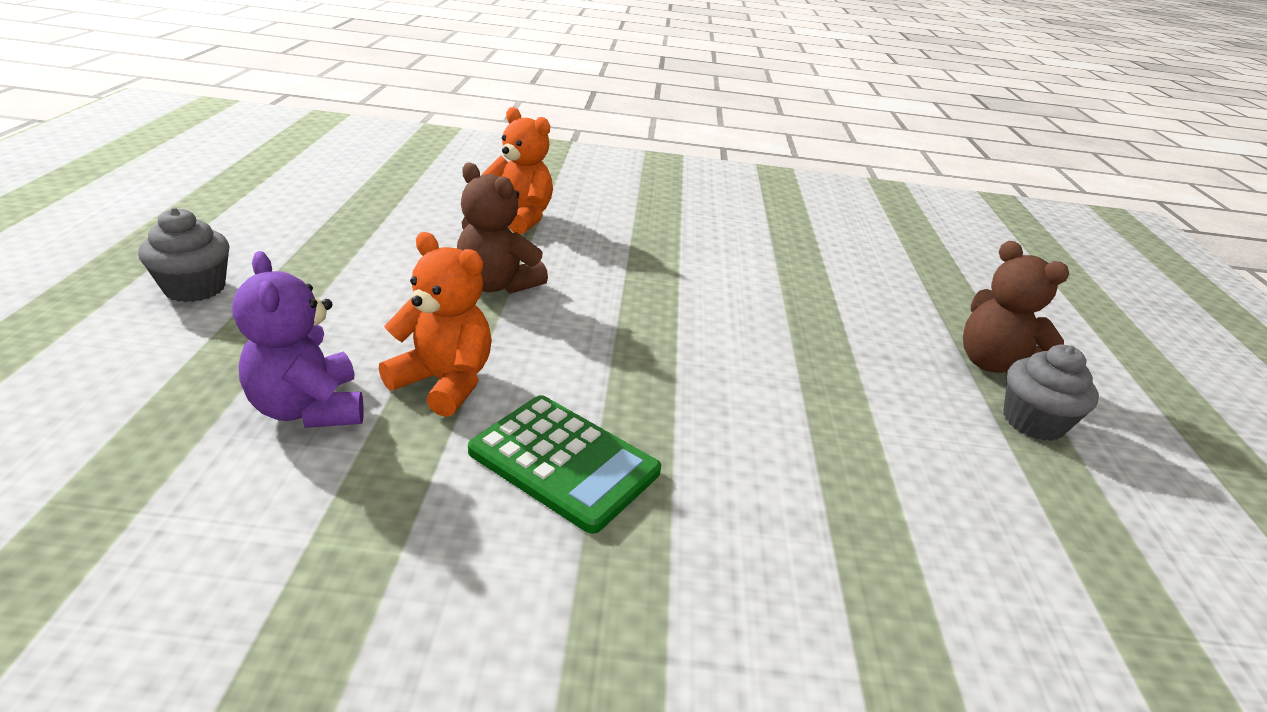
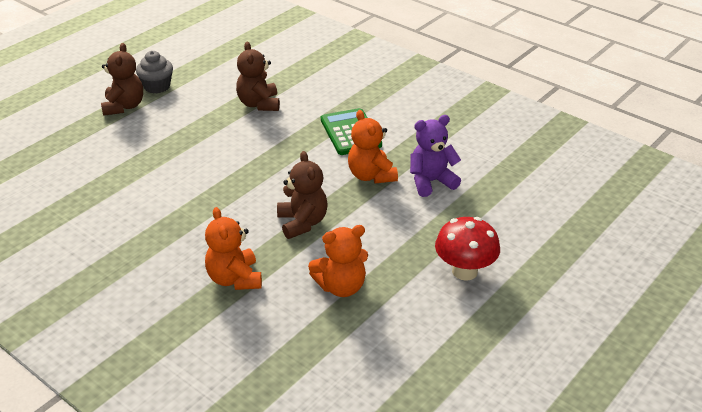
camera: 140 degrees left, 5 degrees up
(195, 288) = (464, 271): grey cupcake -> red mushroom
(309, 409) = (431, 182): purple teddy bear -> purple teddy bear turned 120 degrees counterclockwise
(380, 237) = (341, 287): none -> orange teddy bear
(820, 459) = (259, 104): none -> brown teddy bear

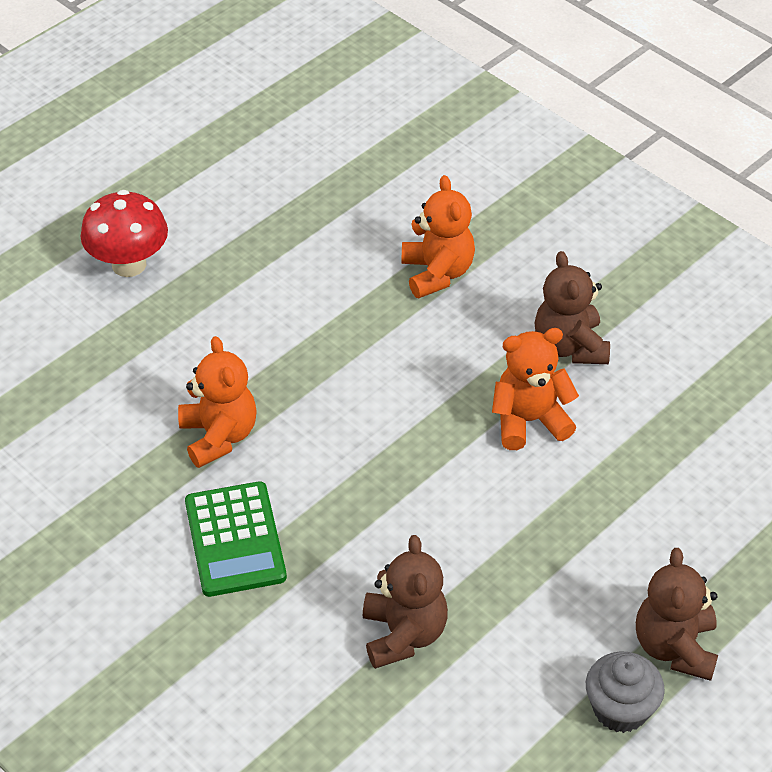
camera: 175 degrees left, 10 degrees up
(302, 223) = (340, 354): brown teddy bear -> brown teddy bear (570, 346)
(341, 287) = (297, 254): orange teddy bear -> orange teddy bear (529, 421)
(431, 182) = (124, 417): purple teddy bear -> none

